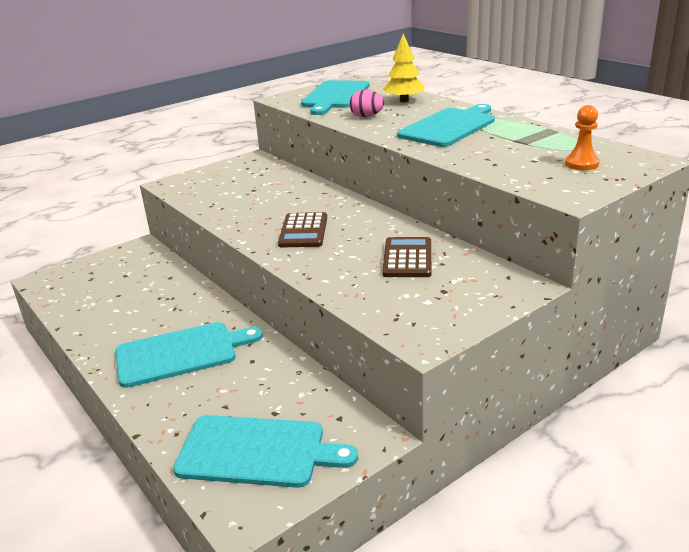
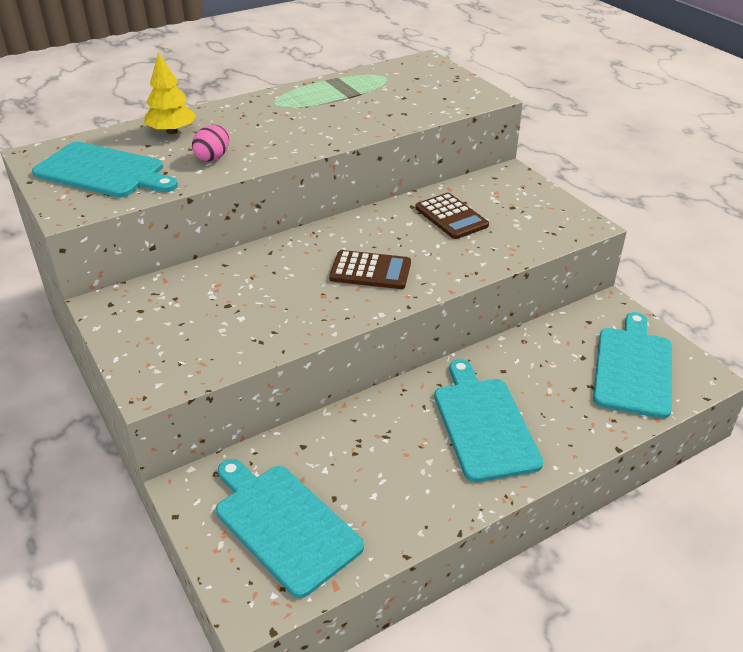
camera: 85 degrees left, 10 degrees up
(407, 258) = (451, 217): brown calculator -> brown calculator turned 135 degrees counterclockwise
(449, 127) = (288, 119): turquoise cutting board -> turquoise cutting board (284, 524)
(581, 164) = (421, 82): orange pawn -> none

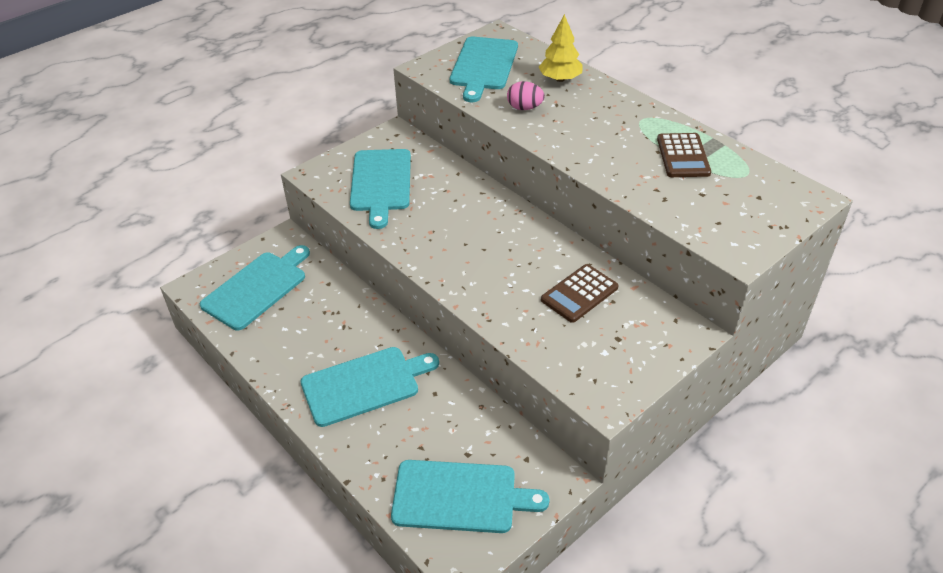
camera: 80 degrees right, 5 degrees up
(209, 326) = (381, 183): none -> turquoise cutting board
(370, 271) = (471, 252): brown calculator -> brown calculator (683, 156)

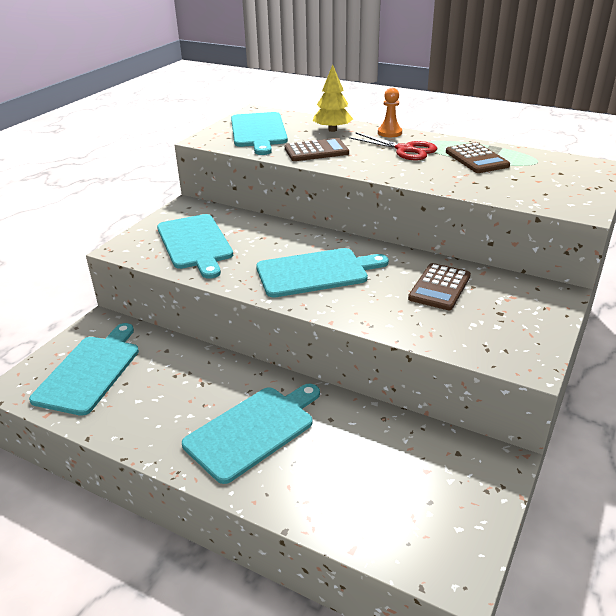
camera: 20 degrees left, 10 degrees down
(460, 497) = (416, 509): turquoise cutting board -> turquoise cutting board (316, 272)
(524, 108) = (316, 151): pink egg -> brown calculator
(616, 125) = (405, 150): none -> red scissors
(617, 96) = (389, 133): none -> orange pawn

